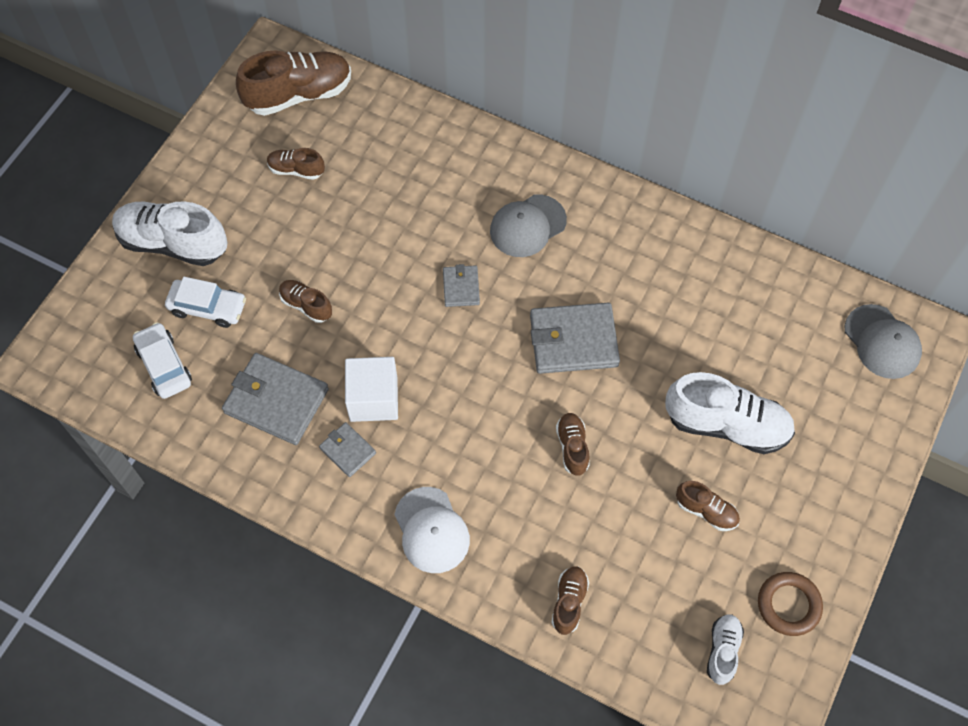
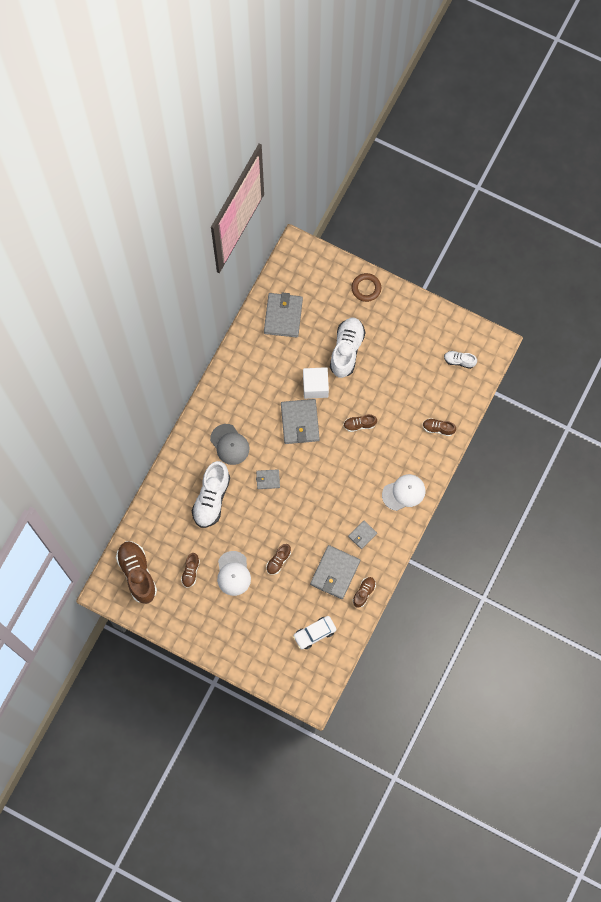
camera: 90 degrees left, 10 degrees up
(173, 243) = (238, 637): white shoe -> white shoe (211, 498)
(208, 307) = (279, 613): white car -> none
(288, 234) = (233, 573): none -> white cap
(373, 399) = (333, 523): white cube -> white cube (315, 386)
(706, 511) = (392, 363): brown shoe -> brown shoe (364, 593)
(785, 312) = (283, 316): none -> grey wallet
(788, 605) = (437, 330): brown ring -> brown ring (366, 288)
(882, 342) = (300, 271): grey cap -> none

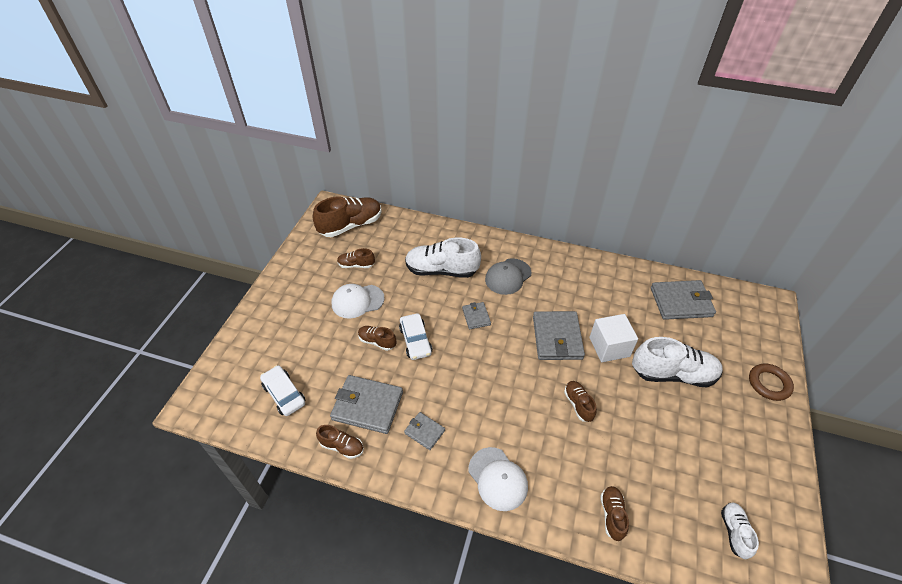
camera: 80 degrees right, 25 degrees down
(283, 531) = (415, 341): none -> white car
(300, 422) = (557, 337): grey wallet -> grey wallet turned 75 degrees counterclockwise

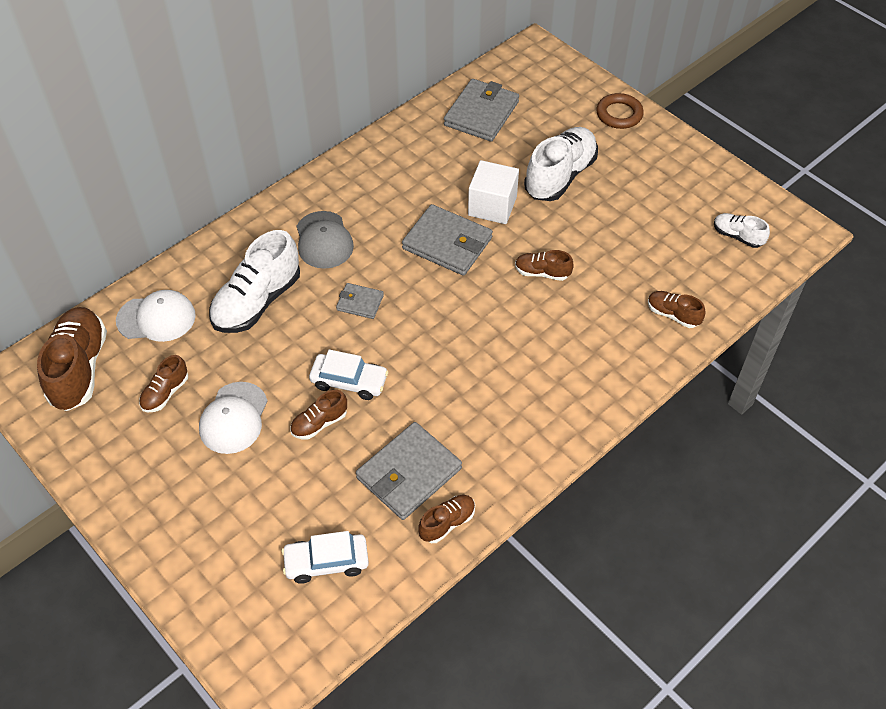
camera: 60 degrees left, 5 degrees up
(424, 432) = (482, 429): grey wallet -> none
(497, 478) = (580, 388): white cap -> white cap (156, 318)

